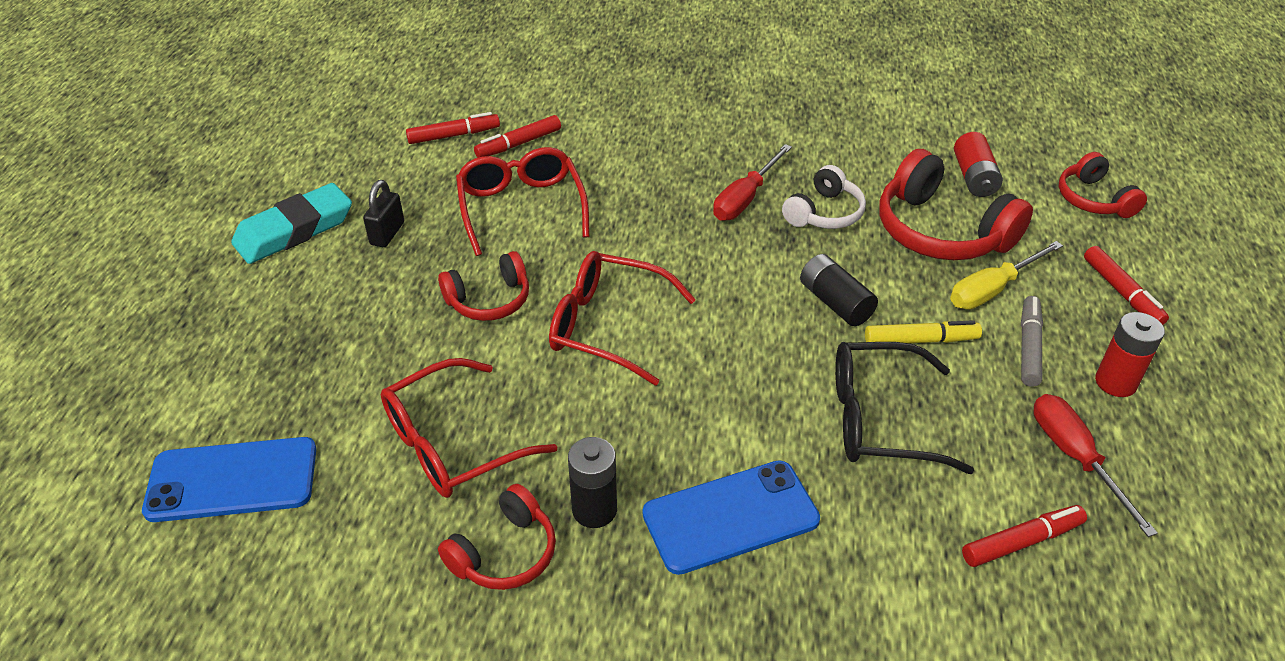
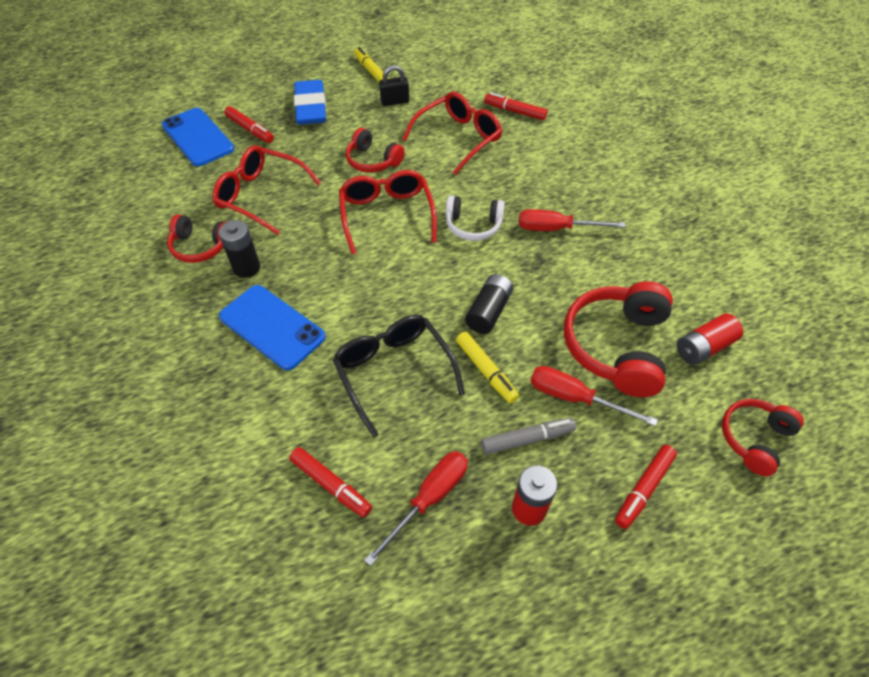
camera: 60 degrees right, 10 degrees up
(294, 230) = (371, 71): turquoise eraser -> yellow marker
(305, 320) = (311, 107): none -> blue eraser
(454, 135) = (498, 85): red marker -> red marker (250, 129)
(824, 213) = (577, 274): white headphones -> white headphones (473, 225)
(992, 289) = (574, 398): yellow screwdriver -> red screwdriver

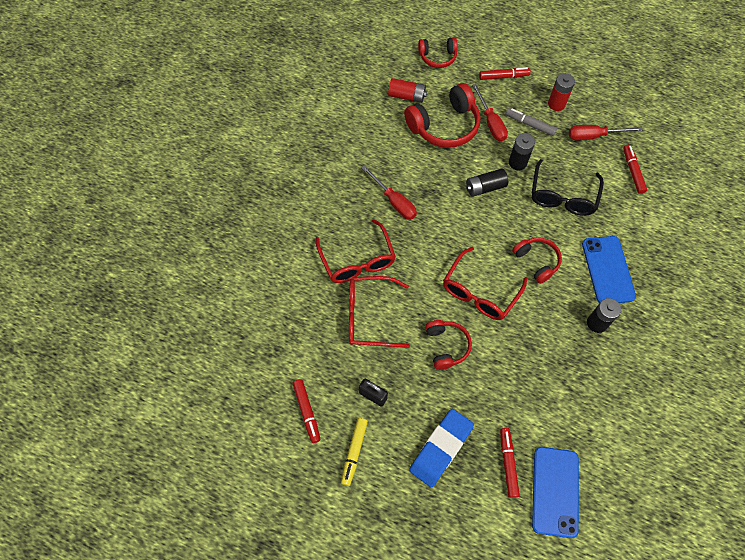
camera: 135 degrees left, 10 degrees up
(201, 246) = (616, 365): red headphones -> red headphones (536, 261)
(261, 195) = (548, 379): red glasses -> red glasses (357, 260)
(473, 225) = (437, 242): white headphones -> none
(486, 371) = (517, 163): yellow marker -> black battery
(514, 111) = (304, 307): red marker -> red marker (307, 412)

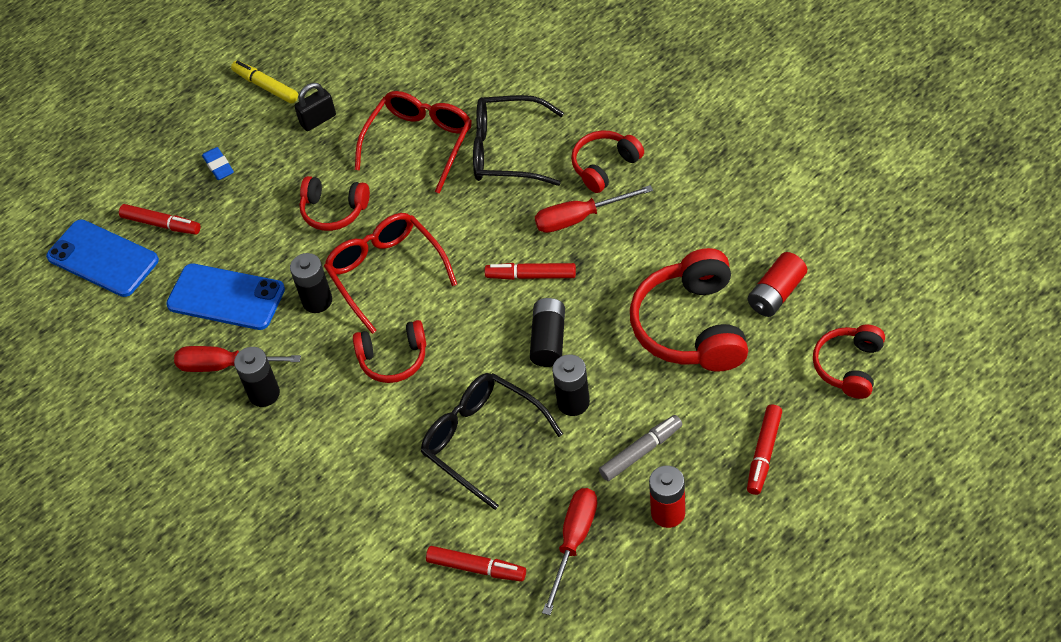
camera: 120 degrees right, 10 degrees down
(307, 412) = (337, 55): red marker -> red marker (531, 276)
(350, 202) = (605, 166): none -> red headphones
(357, 260) = (506, 151): red glasses -> black glasses
(441, 448) = (218, 166): blue eraser -> blue eraser, size x0.48
(490, 123) = (670, 394): red screwdriver -> red screwdriver (224, 365)
(518, 323) = (317, 301): none -> black battery
(607, 270) = (331, 445): blue phone -> blue phone (226, 297)

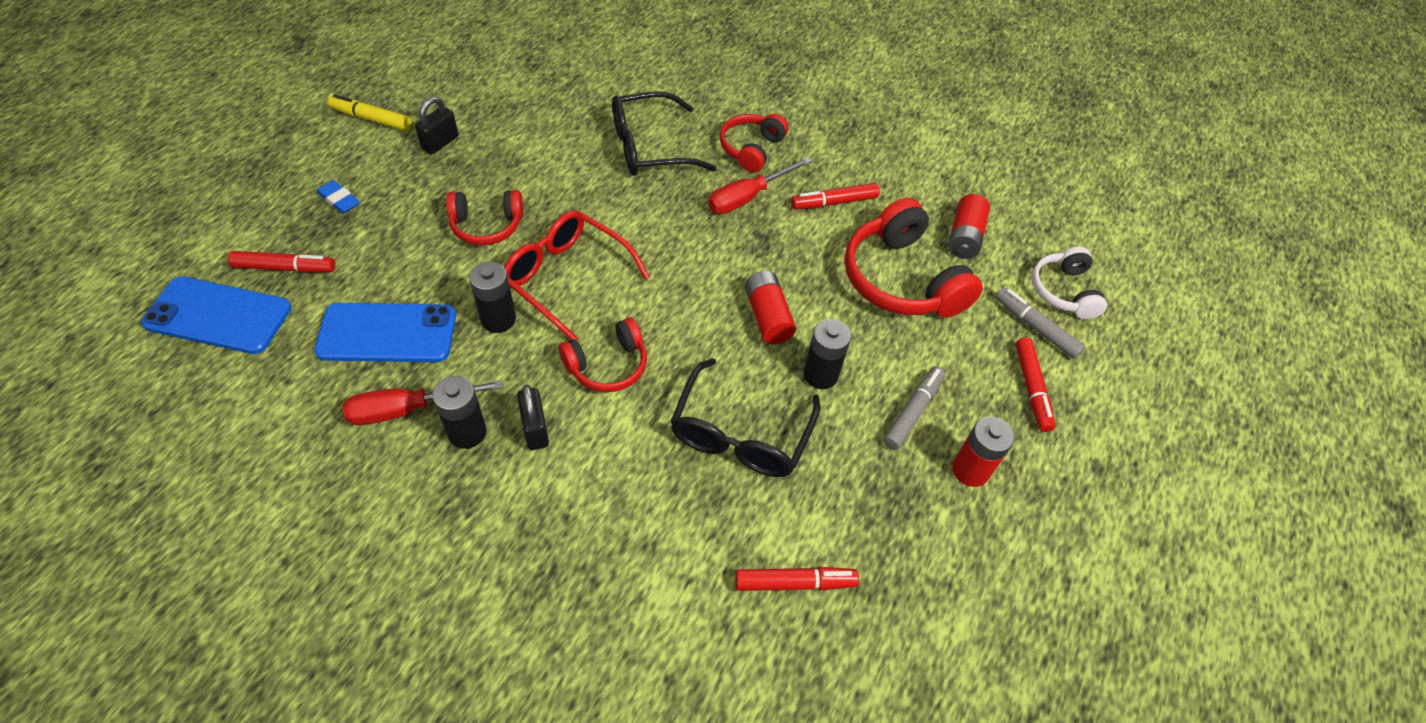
camera: 30 degrees left, 0 degrees up
(317, 402) = (535, 429): none -> black padlock
(420, 143) = (557, 151): red glasses -> none
(482, 440) = (740, 434): black glasses -> black glasses turned 90 degrees counterclockwise
(531, 276) = (722, 257): red marker -> red marker (834, 202)
(548, 340) = (767, 317): black battery -> red battery
(574, 542) = (889, 525): red screwdriver -> none
(800, 397) = (1035, 327): none -> grey marker
(849, 366) = (1063, 291): red headphones -> white headphones

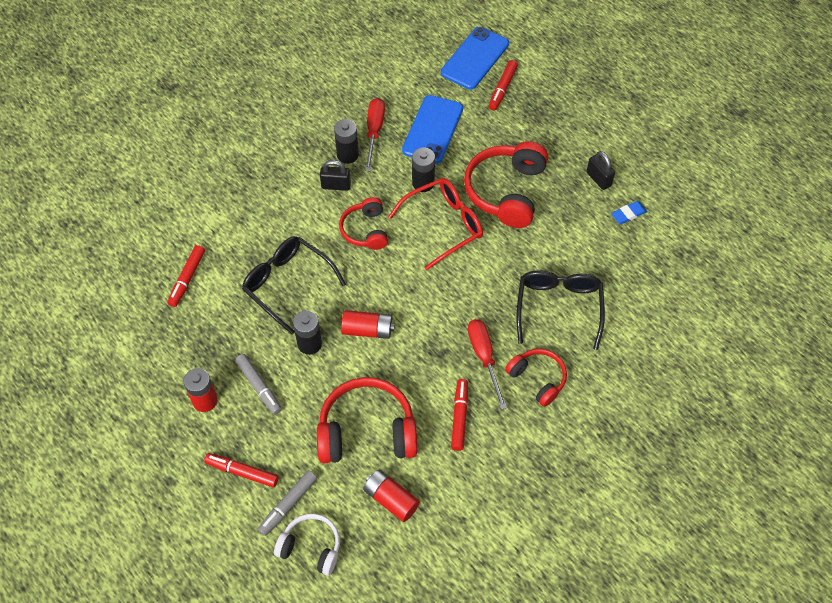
camera: 115 degrees right, 5 degrees up
(339, 200) = (555, 119): blue eraser -> blue eraser (628, 214)
(371, 119) = (635, 144): yellow marker -> none
(487, 226) = (506, 191): red headphones -> red headphones, size x1.70
(1035, 327) = (288, 505): grey marker -> grey marker turned 150 degrees clockwise

